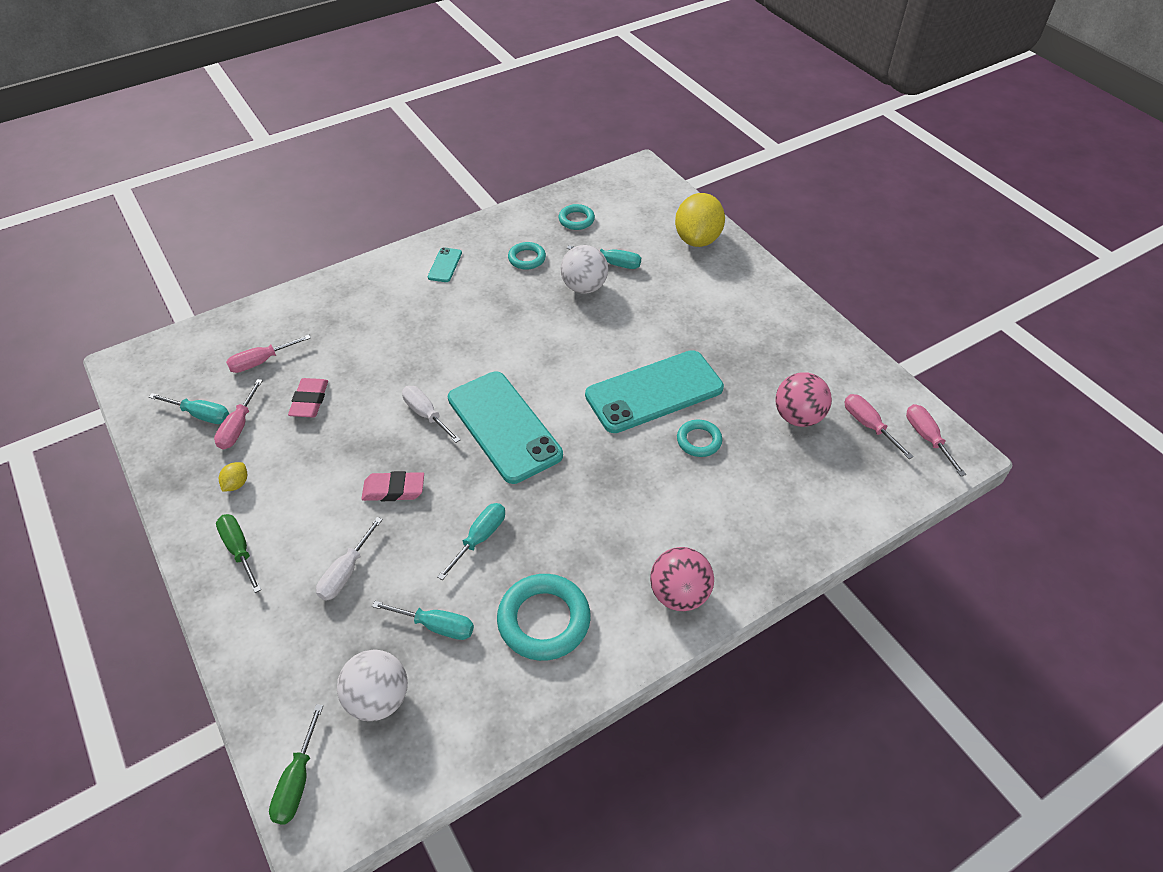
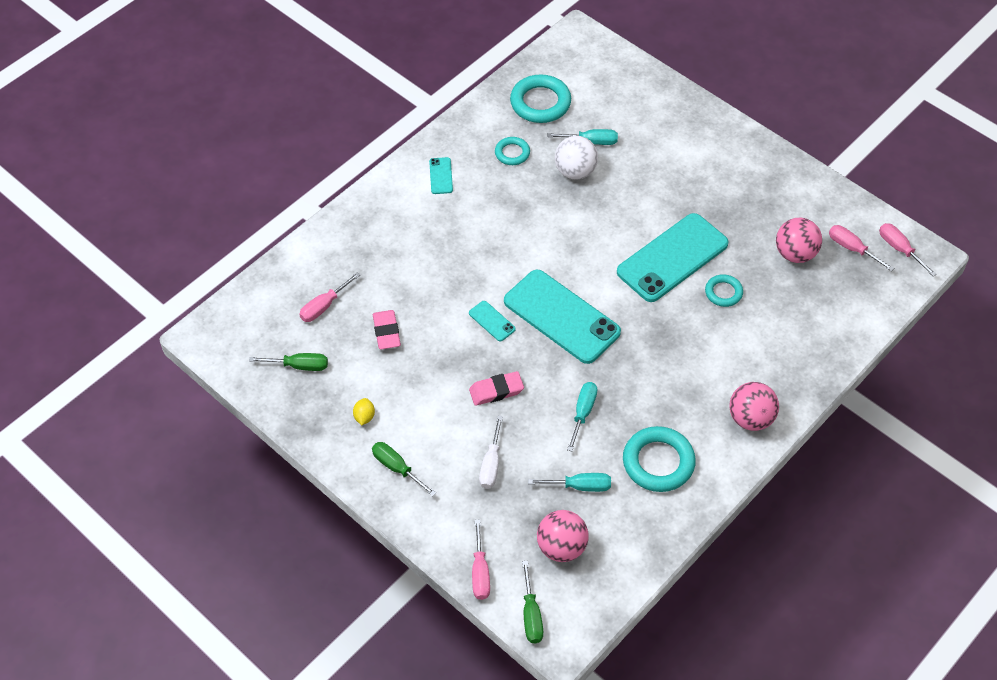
camera: 15 degrees left, 5 degrees up
(201, 415) = (299, 366): turquoise screwdriver -> green screwdriver
(238, 427) = (338, 368): pink screwdriver -> pink screwdriver (480, 572)
(378, 698) = (561, 547): white ball -> pink ball
(426, 414) = (492, 321): white screwdriver -> turquoise phone
(576, 220) = (540, 103): turquoise ring -> turquoise ring, size x1.77
(697, 239) = (657, 101): yellow lemon -> none

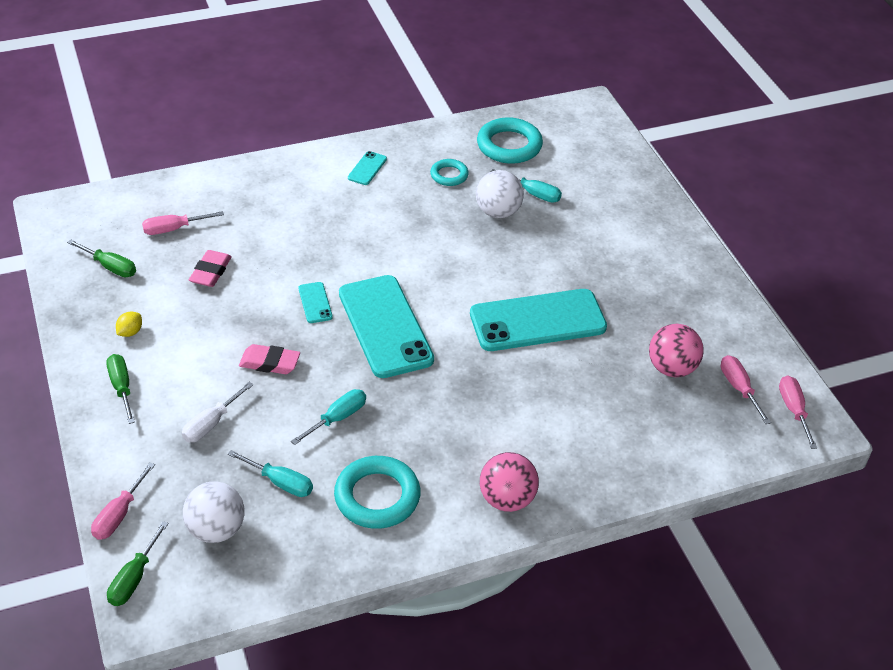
camera: 25 degrees right, 10 degrees down
(561, 547) = (216, 530): pink ball -> white ball
(723, 292) = (567, 372): turquoise ring -> none

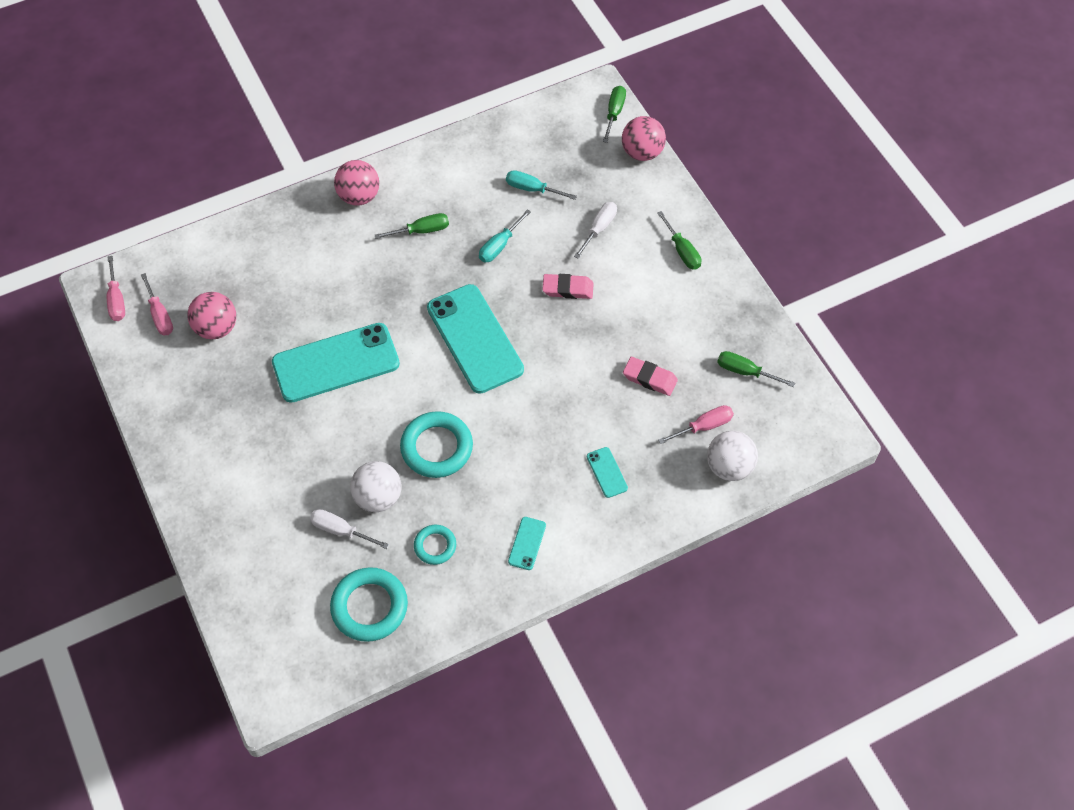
camera: 175 degrees right, 15 degrees up
(119, 515) = (642, 152): pink screwdriver -> pink ball
(130, 332) = (697, 304): yellow lemon -> none
(210, 272) = (649, 378): pink eraser -> pink eraser turned 75 degrees counterclockwise
(216, 530) = (569, 150): white ball -> white ball (729, 466)
(315, 303) = (543, 356): turquoise phone -> turquoise phone (607, 472)
(377, 496) = (457, 187): turquoise ring -> turquoise ring (437, 447)
(430, 446) = (421, 231): none -> green screwdriver
(533, 194) = (341, 530): turquoise screwdriver -> white screwdriver

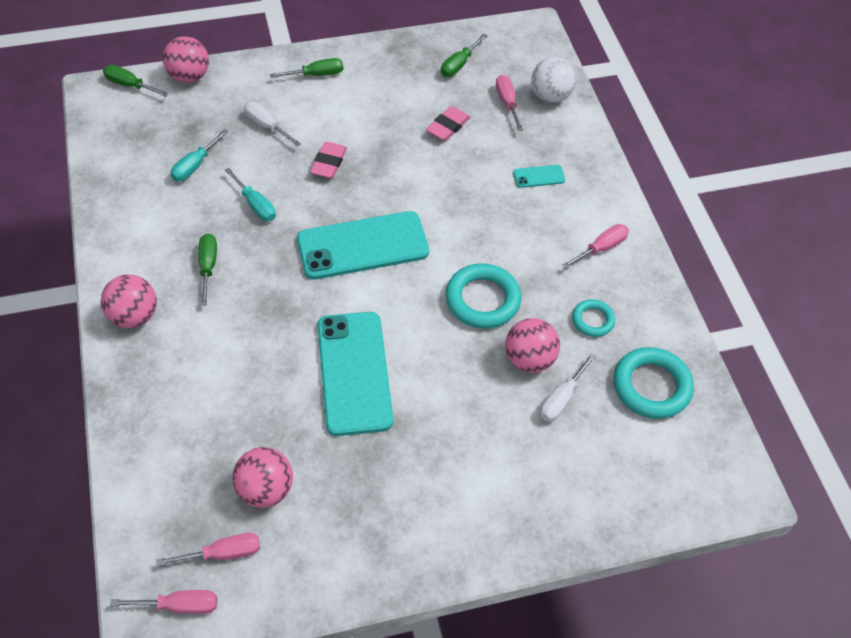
camera: 80 degrees left, 5 degrees down
(378, 497) = (529, 359): white ball -> pink ball
(527, 543) = (601, 248): turquoise phone -> pink screwdriver

